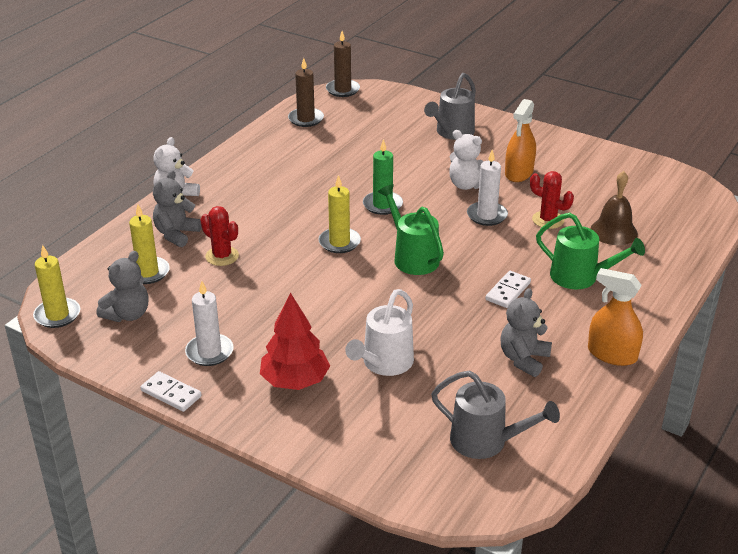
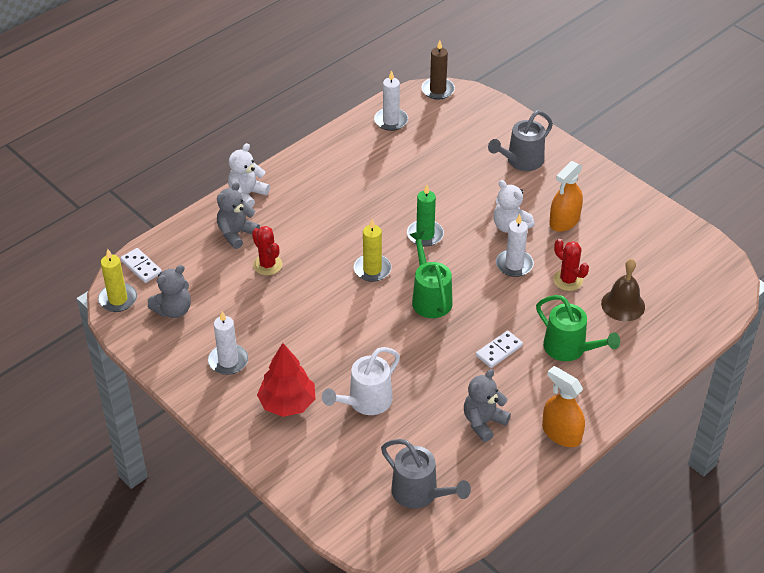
camera: 15 degrees right, 10 degrees up
(147, 272) = (201, 270): yellow candle -> none
(171, 394) = (186, 395): white domino -> white domino (141, 267)
(306, 119) = (391, 121): brown candle -> white candle

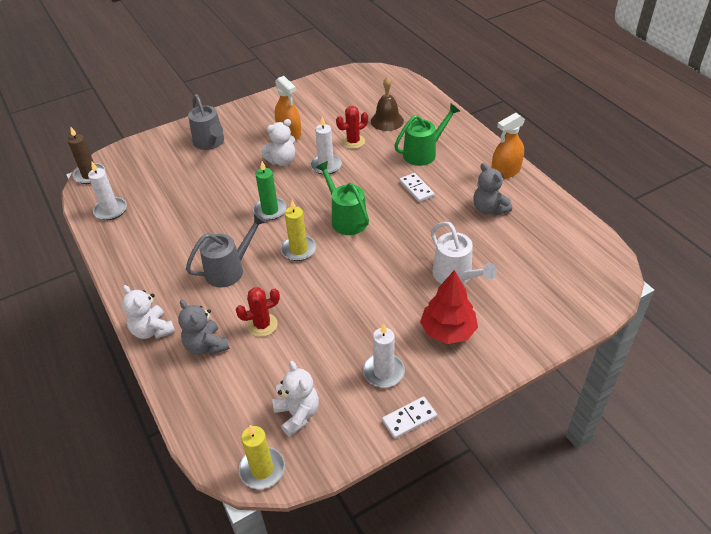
camera: 75 degrees left, 0 degrees up
(141, 267) = (219, 440): white domino -> white domino (409, 419)
(173, 310) = (297, 414): grey teddy bear -> white teddy bear
(420, 494) = (559, 256): grey watering can -> grey watering can (230, 269)
(429, 297) = (345, 218): green watering can -> green watering can turned 60 degrees clockwise

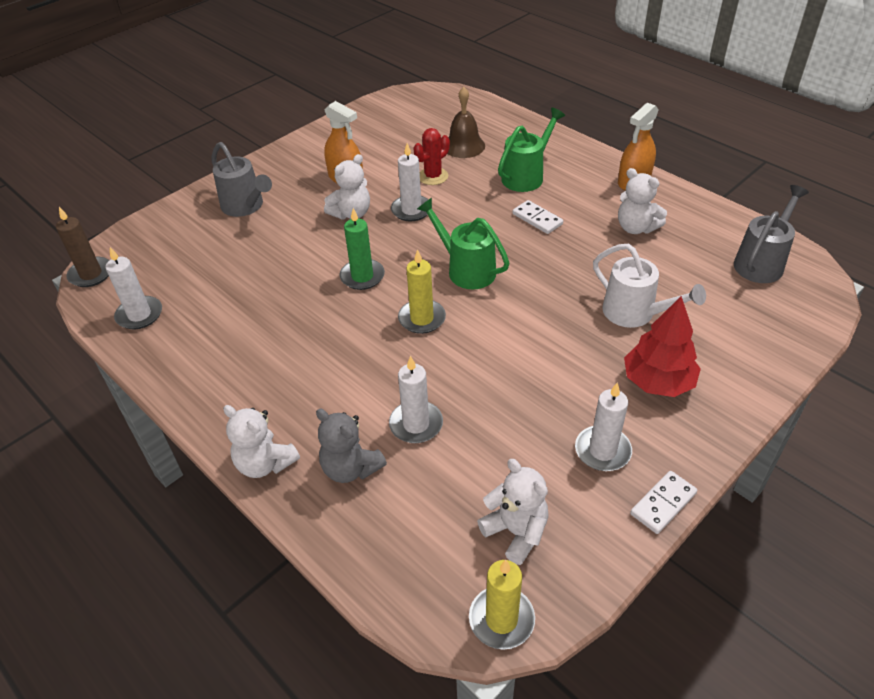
camera: 15 degrees left, 0 degrees up
(230, 269) = (340, 361): grey watering can -> grey watering can (761, 262)
(262, 325) = (416, 424): red cactus -> white candle
(489, 209) = (636, 228): grey teddy bear -> white teddy bear

